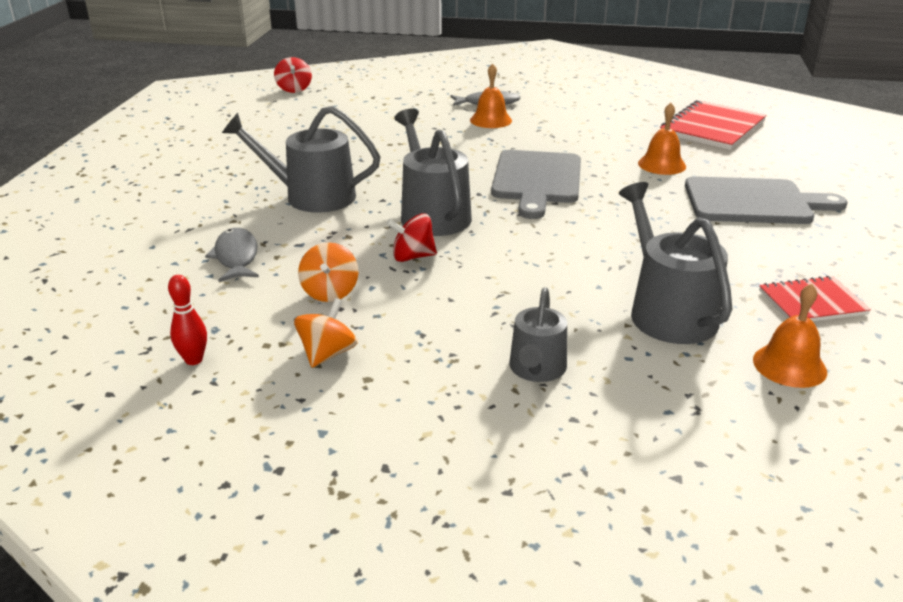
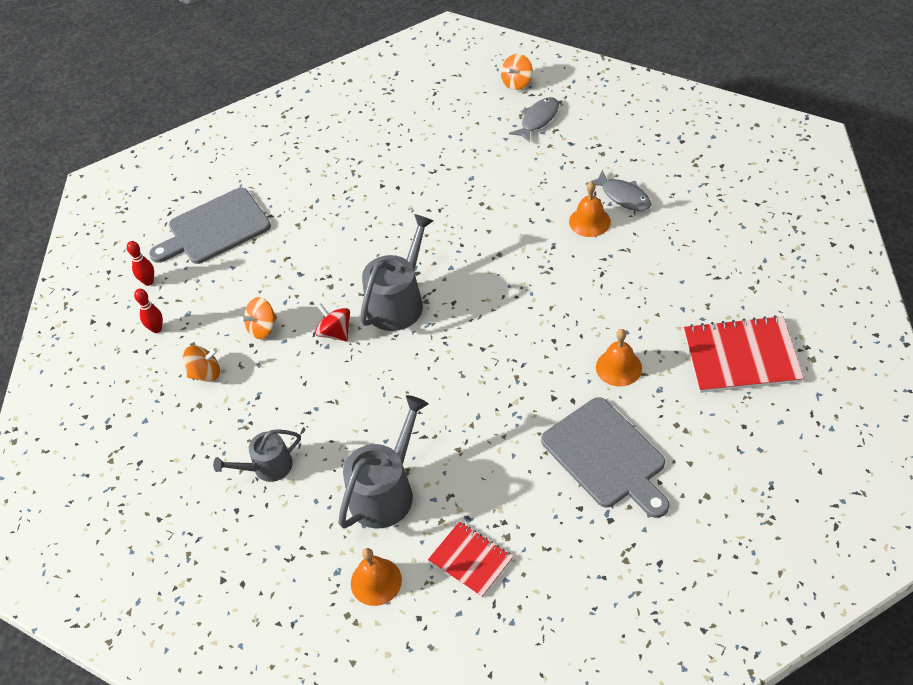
camera: 55 degrees right, 20 degrees up
(110, 335) = (148, 281): none -> red bowling pin
(236, 257) = (260, 261): grey fish -> grey fish (538, 120)
(294, 89) = (517, 83): red spinning top -> orange spinning top
(312, 196) = (362, 231): grey watering can -> none
(536, 180) = (508, 317): grey cutting board -> grey cutting board (215, 228)

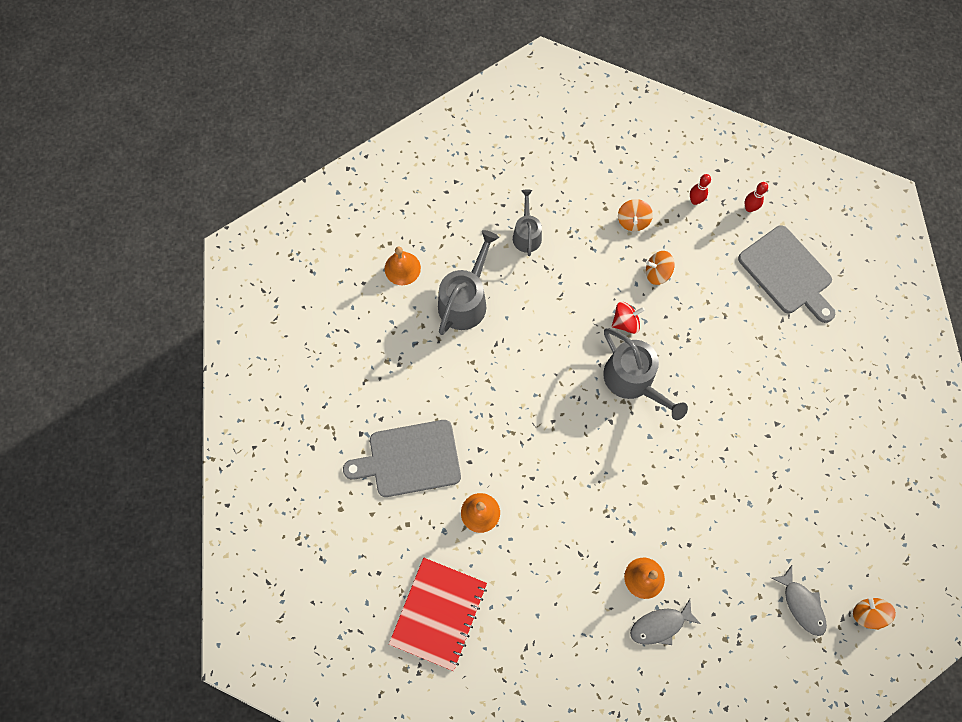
camera: 110 degrees right, 20 degrees up
(215, 228) = (787, 273): grey cutting board -> grey cutting board turned 150 degrees clockwise
(262, 328) = (657, 273): orange spinning top -> orange spinning top turned 75 degrees counterclockwise
(385, 491) = (465, 300): grey watering can -> grey watering can turned 120 degrees counterclockwise
(470, 560) = (384, 331): red notebook -> none

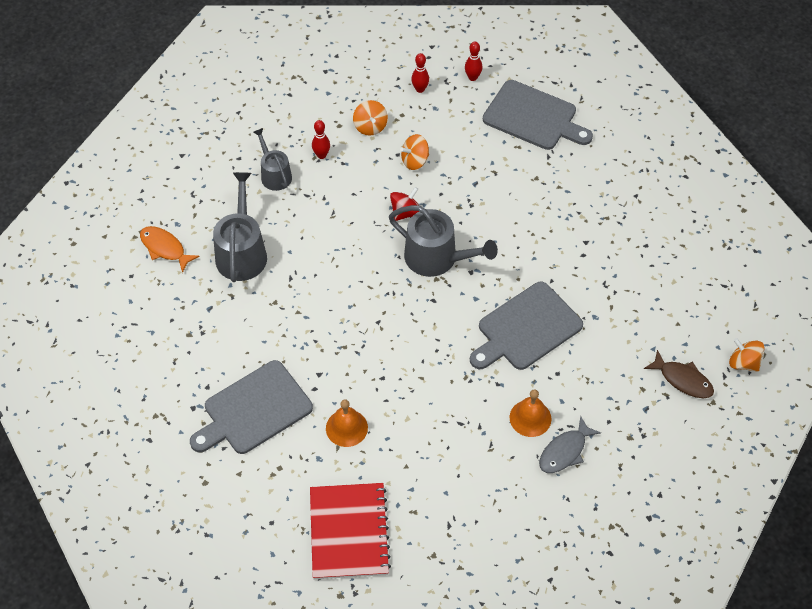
camera: 25 degrees left, 15 degrees down
(402, 268) = (165, 248): orange bell -> orange fish
(576, 232) = (321, 155): none -> red bowling pin
(681, 487) = (526, 328): none -> grey cutting board
(801, 604) = (682, 380): grey fish -> brown fish

